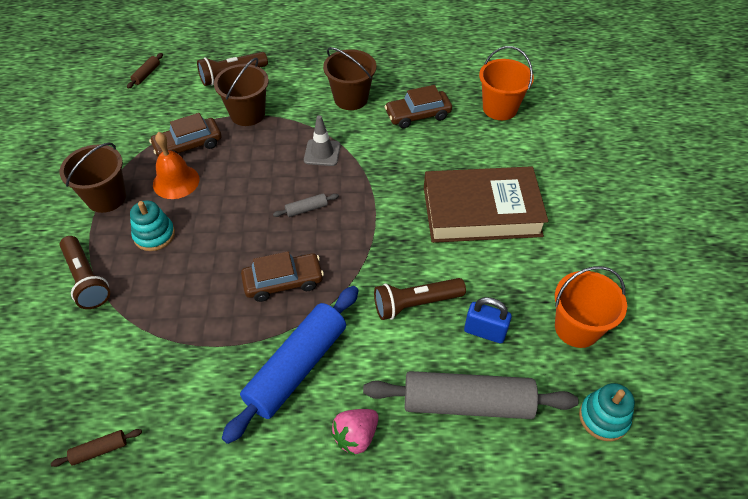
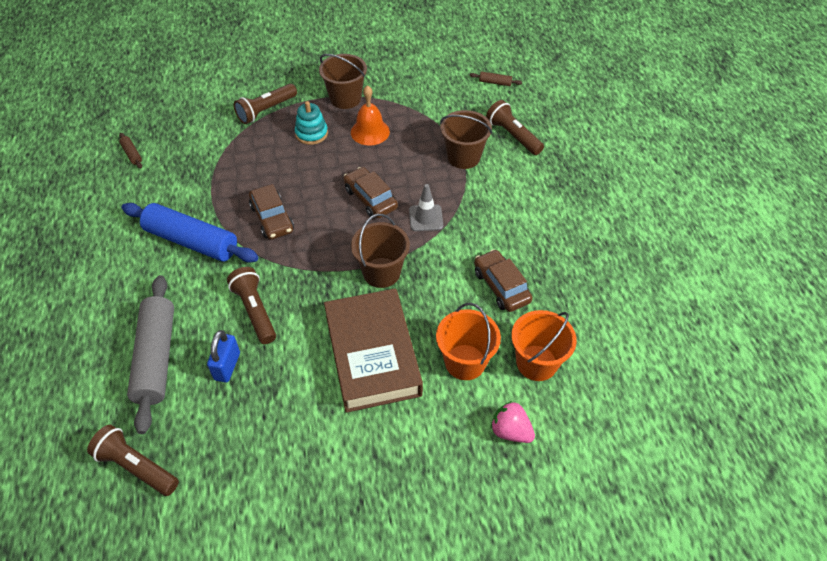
camera: 80 degrees right, 0 degrees up
(188, 145) = (413, 129): brown car -> brown car (370, 199)
(306, 209) = (353, 219): grey rolling pin -> none
(351, 98) = (509, 227): brown bucket -> brown bucket (381, 272)
(356, 436) = (132, 286): pink strawberry -> pink strawberry (510, 431)
(577, 328) = (233, 445): orange bucket -> orange bucket (465, 362)
(603, 418) = (136, 467): turquoise stacking toy -> brown flashlight

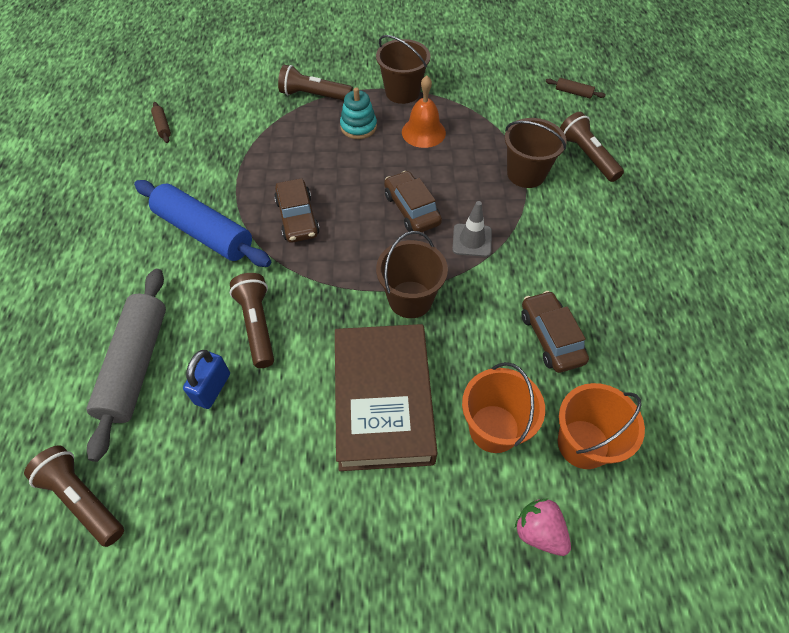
camera: 10 degrees right, 5 degrees up
(266, 110) = (314, 95): brown flashlight -> brown flashlight turned 45 degrees clockwise

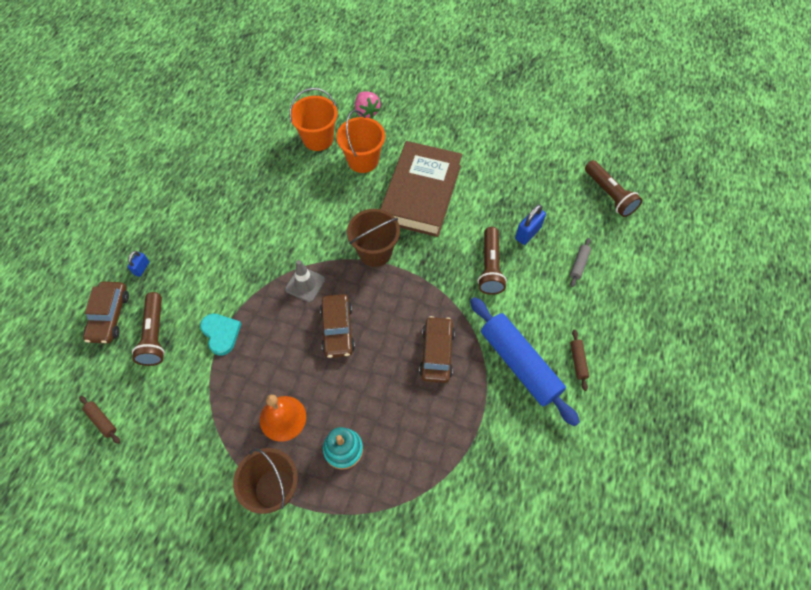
camera: 160 degrees left, 5 degrees up
(136, 365) = (579, 264): grey rolling pin -> grey rolling pin, size x0.40
(162, 126) = (550, 527): brown rolling pin -> brown rolling pin (578, 361)
(314, 95) = (373, 520): brown flashlight -> none
(526, 174) = (221, 334): brown bucket -> turquoise heart
(551, 337) = (296, 198): brown car -> brown car (109, 316)
(656, 204) = (141, 268): none -> blue padlock

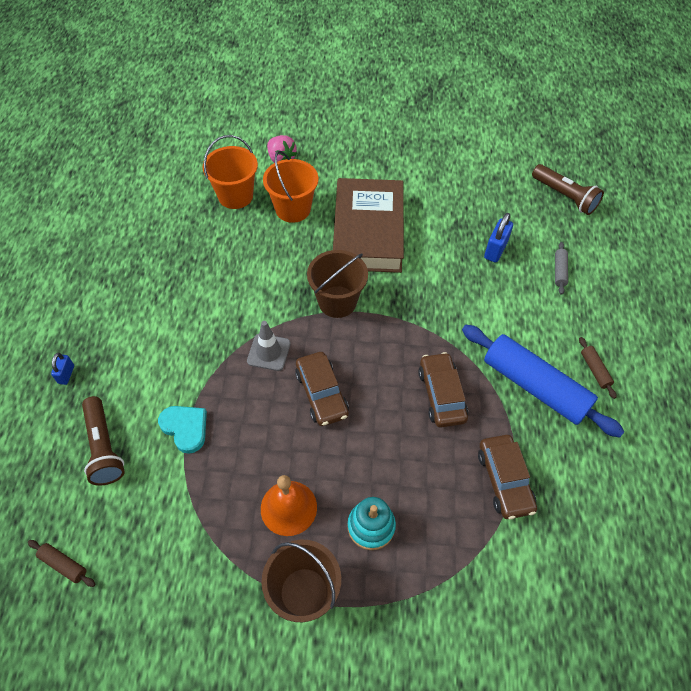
camera: 15 degrees left, 5 degrees down
(109, 316) = (40, 438): brown car -> brown car (504, 480)
(490, 267) = (468, 292): brown flashlight -> none

